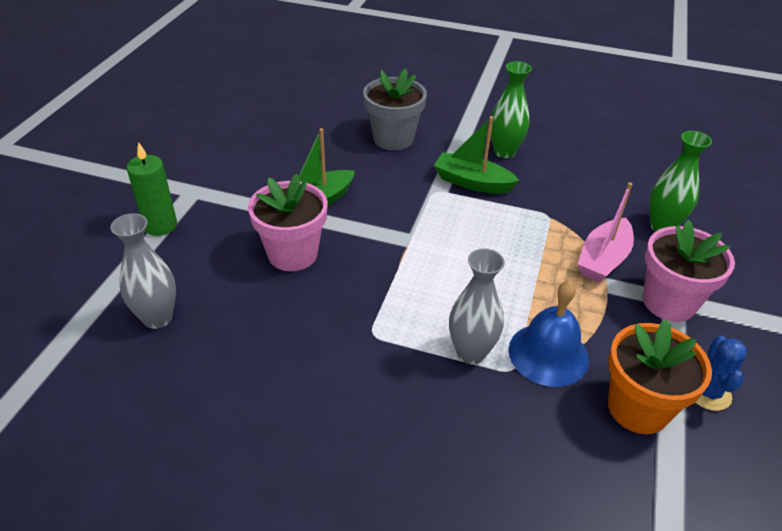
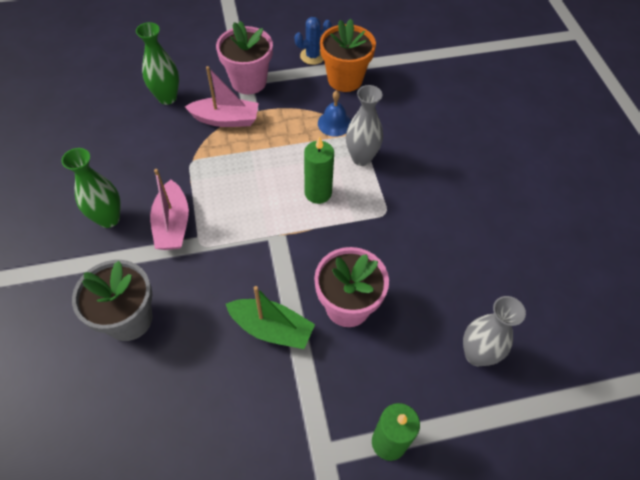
camera: 120 degrees left, 15 degrees up
(442, 290) = (318, 193): none -> green candle
(472, 182) = (172, 224): green boat -> pink boat
(548, 354) = (334, 123): blue bell -> blue bell, size x0.65

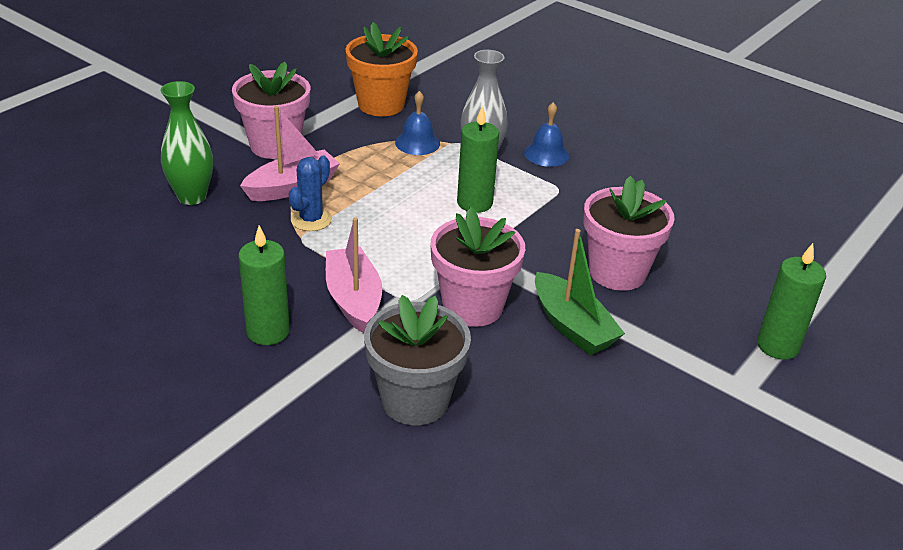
camera: 40 degrees left, 20 degrees down
(109, 219) = (268, 331): green vase -> green candle
(172, 224) = (353, 299): pink boat -> pink boat turned 150 degrees counterclockwise
(230, 273) = (472, 306): none -> pink flower pot
(271, 329) = (572, 326): green boat -> green boat turned 75 degrees clockwise
(312, 56) = (320, 98): blue cactus -> blue cactus (311, 219)
(410, 178) = (546, 154): none -> blue bell
(476, 354) = (763, 248): grey vase -> none

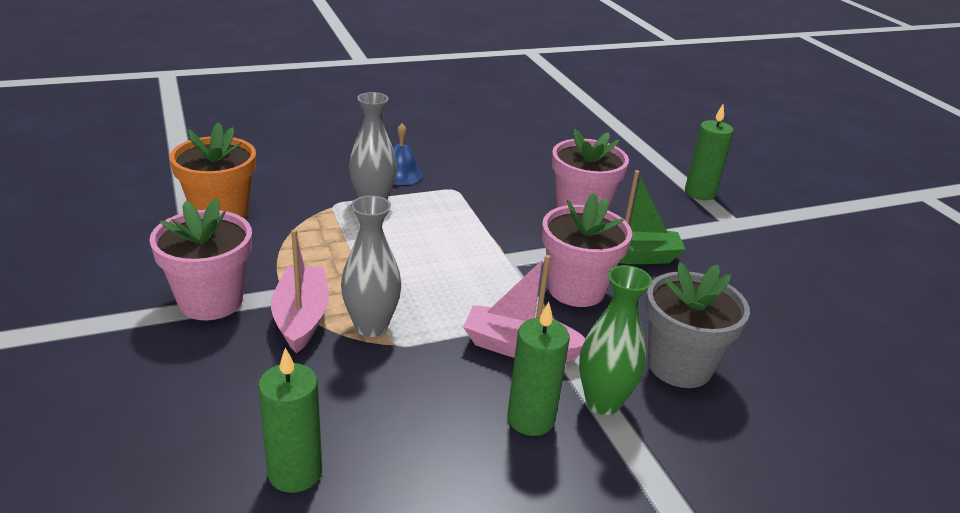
camera: 60 degrees left, 5 degrees down
(192, 197) = (241, 393): green vase -> green vase (603, 402)
(311, 219) = (371, 326): blue cactus -> grey vase
(417, 143) = (311, 222): blue bell -> none
(474, 203) = (435, 232): green candle -> green candle (295, 472)

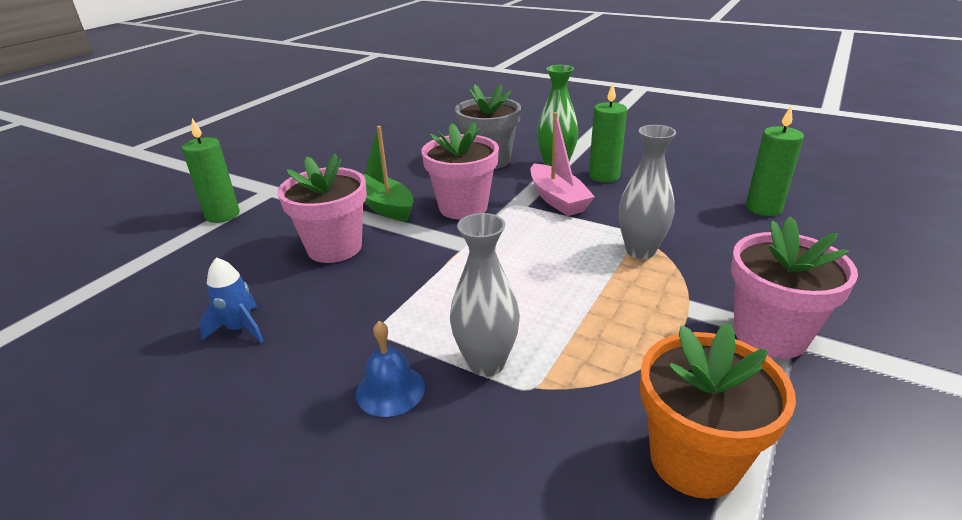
camera: 125 degrees left, 0 degrees up
(301, 318) = (691, 281): pink boat -> none
(520, 159) = (240, 328): none -> blue rocket

